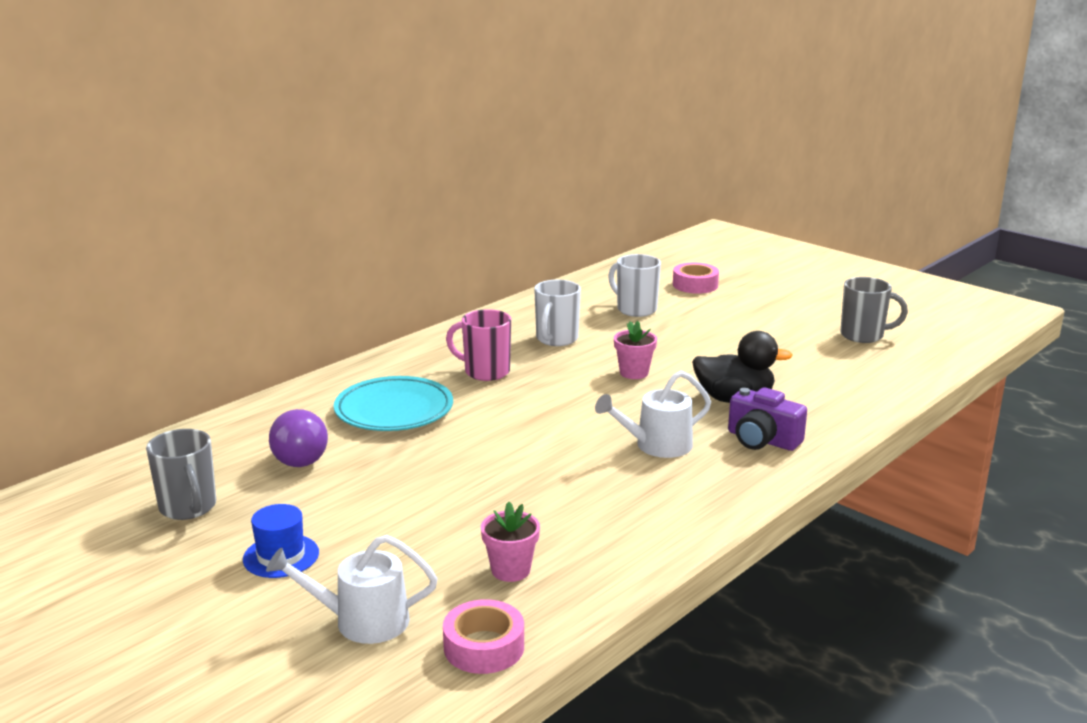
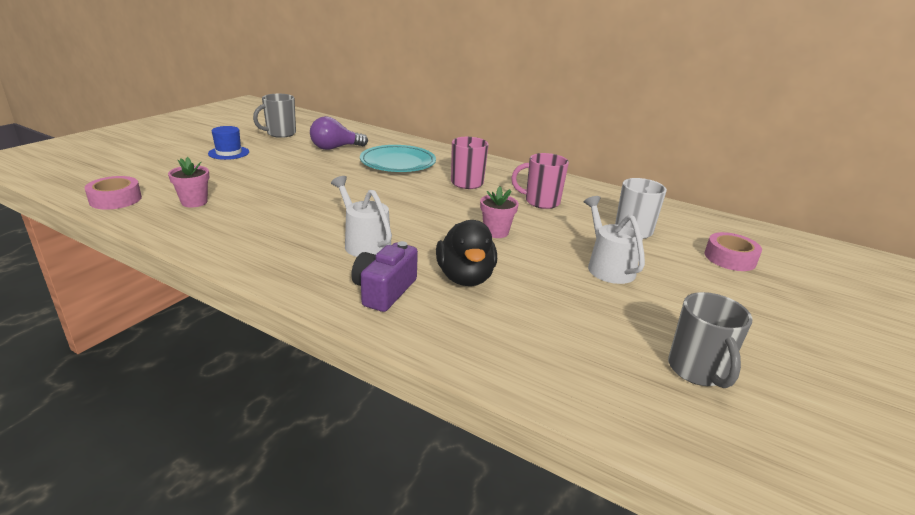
camera: 75 degrees right, 5 degrees up
(362, 621) = (158, 172): white watering can -> white watering can (608, 267)
(556, 339) = (541, 202): white mug -> pink mug

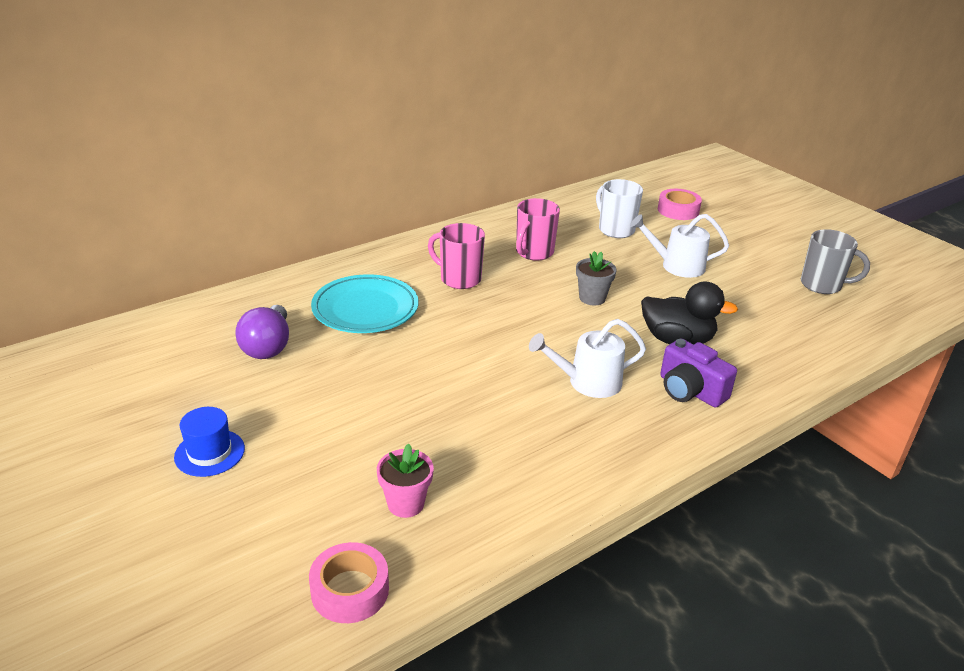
camera: 65 degrees left, 5 degrees up
(280, 134) = (153, 387): grey mug -> none
(496, 232) = (592, 298): pink flower pot -> grey flower pot

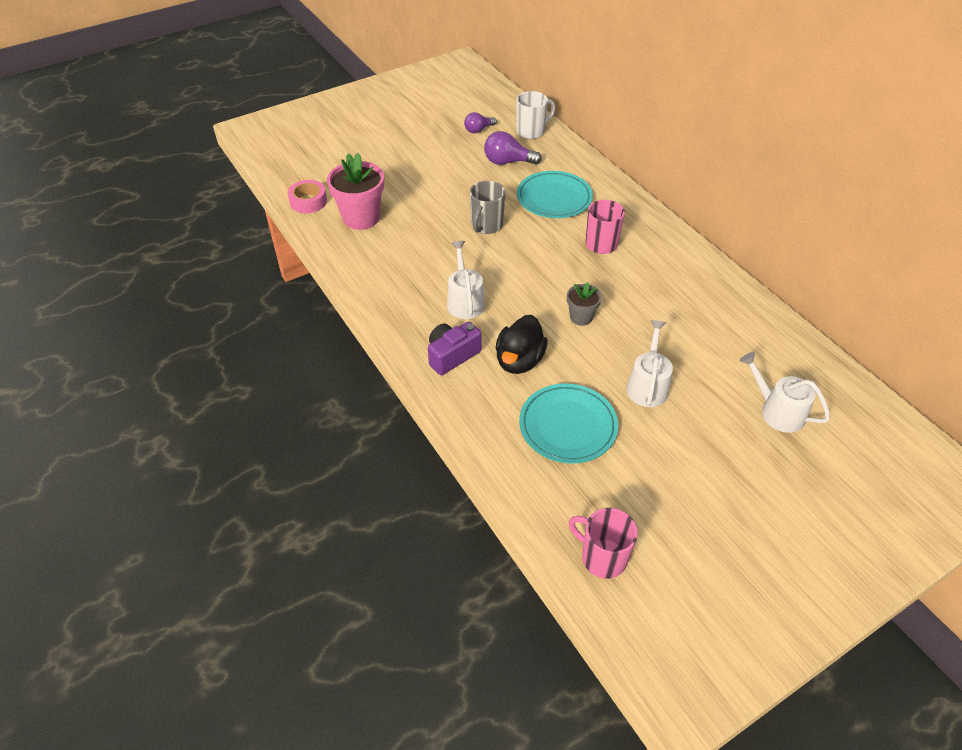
camera: 95 degrees right, 15 degrees up
(165, 376) = (478, 130): none -> purple light bulb
(209, 453) = (411, 152): blue hat -> none
(406, 504) = (361, 218): pink flower pot -> pink flower pot, size x1.82
(534, 253) = (654, 289): pink mug -> pink mug (602, 557)
(615, 230) = (714, 350): white mug -> white mug (531, 131)
(678, 210) = (777, 411): pink tape -> white watering can
(755, 312) = (567, 426): none -> turquoise plate
(822, 285) = (625, 500): grey mug -> grey mug (486, 225)

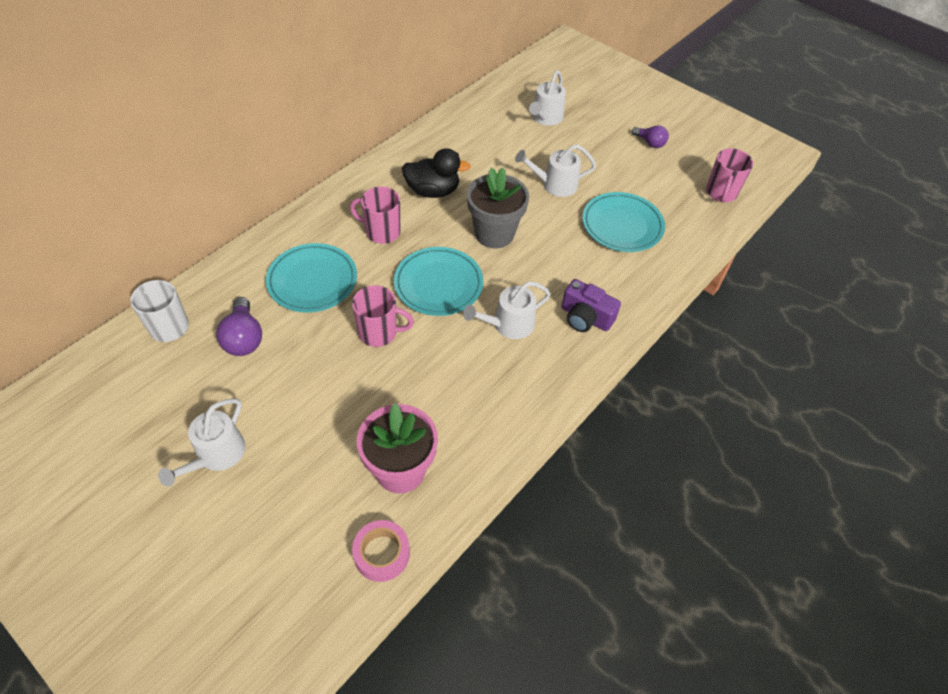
camera: 110 degrees left, 5 degrees up
(416, 145) = (216, 455): none -> white watering can
(478, 130) = (168, 387): purple light bulb -> purple light bulb (650, 143)
(486, 225) = (379, 333): grey mug -> pink mug
(519, 361) = (568, 267): black duck -> black duck (433, 191)
(527, 267) = (438, 284): none -> turquoise plate
(581, 317) = (494, 234): grey flower pot -> grey flower pot, size x1.82

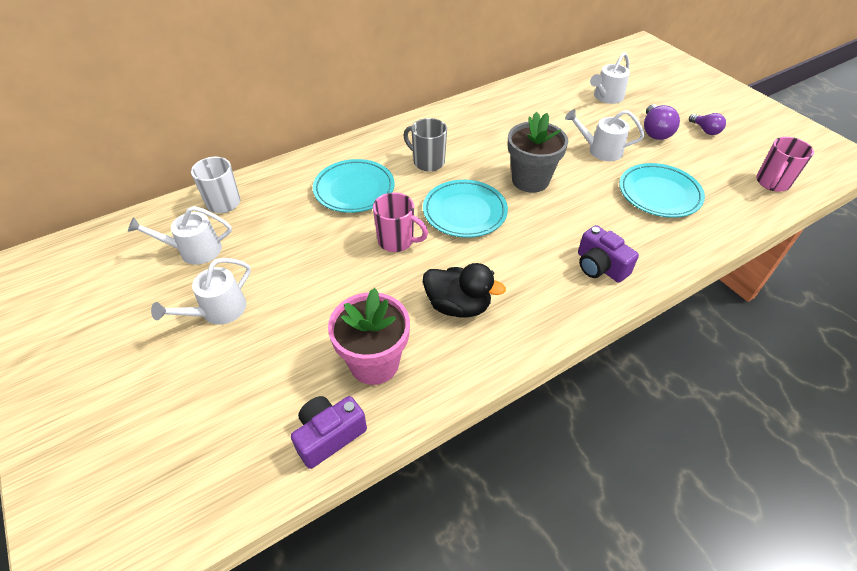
camera: 20 degrees right, 5 degrees down
(244, 338) = (279, 222): purple light bulb -> purple light bulb (655, 132)
(381, 232) = (428, 162): pink mug -> grey mug
(382, 553) = (329, 436): pink tape -> purple camera
(433, 191) = (484, 138): black duck -> black duck (458, 306)
(508, 324) = (520, 257): white watering can -> white watering can (194, 250)

